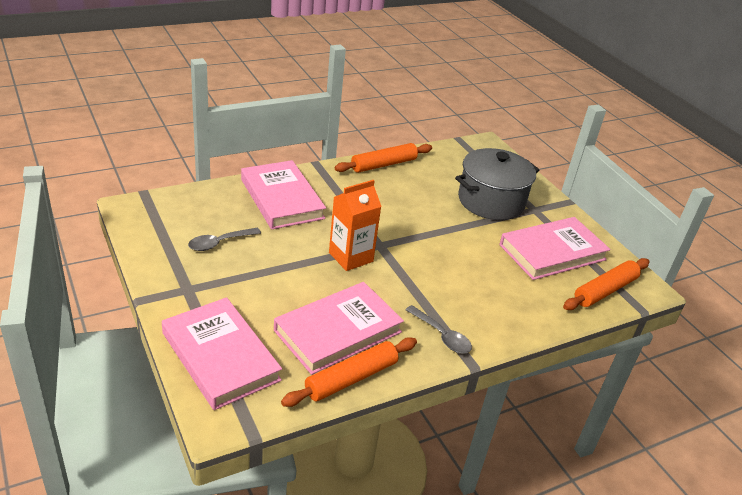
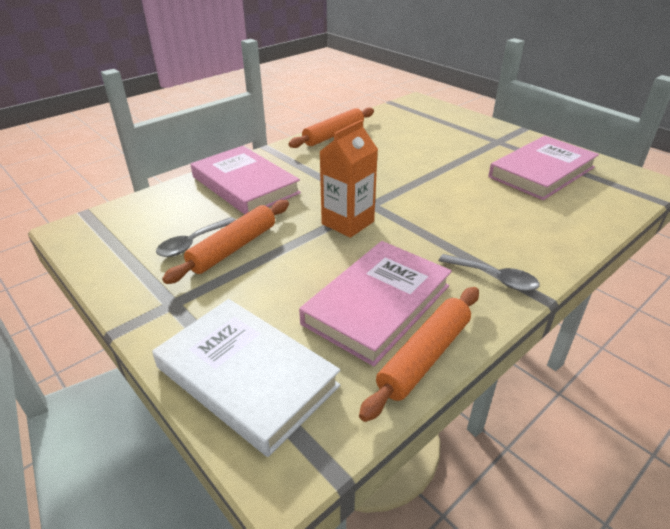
camera: 10 degrees left, 0 degrees up
(220, 356) = (247, 376): pink book -> white book
(491, 201) = (454, 143): grey pot -> none
(605, 290) = (616, 193): orange rolling pin -> orange rolling pin (233, 248)

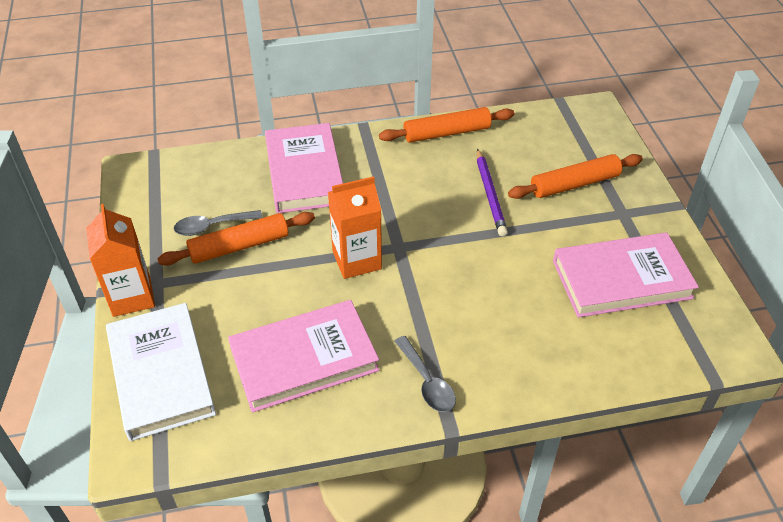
camera: 30 degrees right, 10 degrees up
(153, 324) = (132, 297): none -> orange carton
(403, 156) = (490, 194): none -> purple pencil
(424, 356) = (296, 424): orange rolling pin -> orange rolling pin (574, 184)

